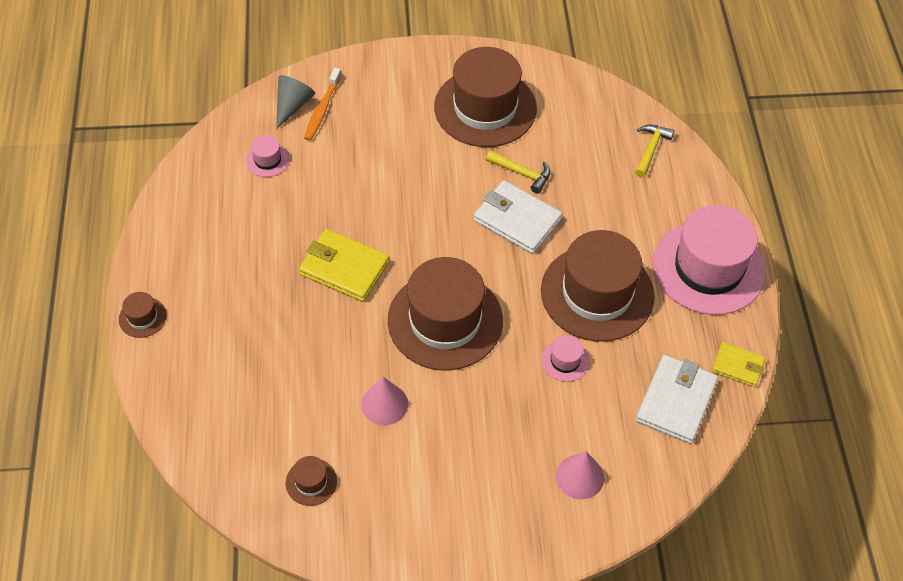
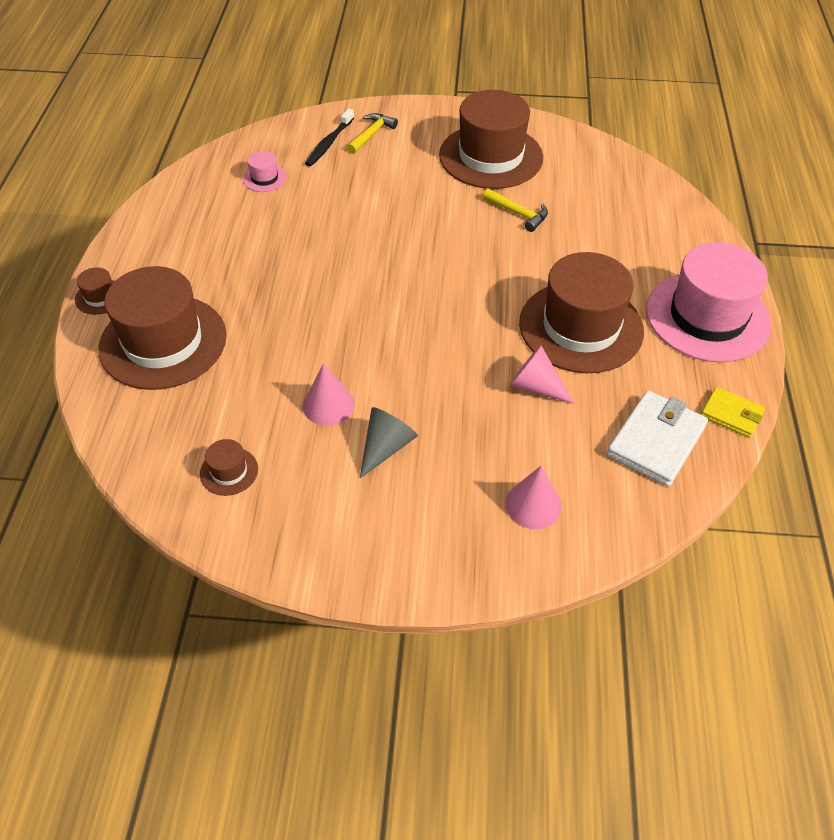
camera: 10 degrees right, 5 degrees down
(292, 105) = (301, 137): grey cone -> grey cone (386, 447)
(322, 109) = (329, 143): orange toothbrush -> black toothbrush
(344, 268) = (317, 276): yellow wallet -> none
(445, 320) = (411, 334): brown hat -> brown hat (163, 342)
(517, 220) = (506, 253): white wallet -> none
(565, 360) = (535, 386): pink hat -> pink cone
(651, 149) = (657, 206): yellow hammer -> yellow hammer (371, 134)

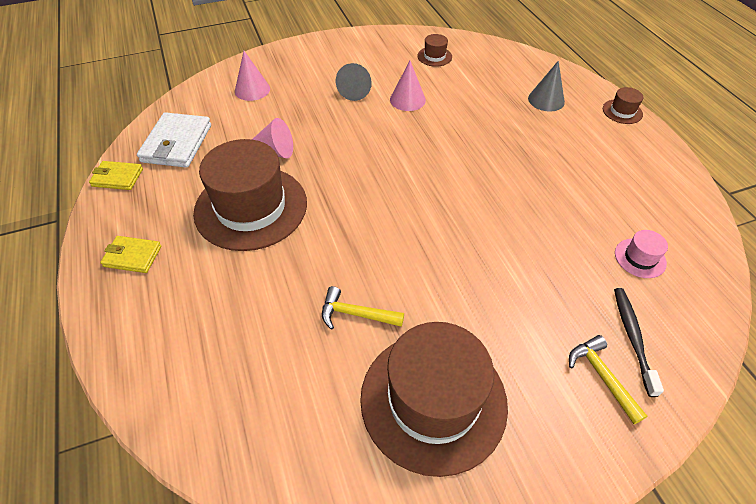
camera: 155 degrees right, 0 degrees up
(163, 342) = (546, 100): brown hat -> grey cone
(371, 134) = (602, 376): yellow hammer -> yellow hammer turned 150 degrees clockwise
(707, 317) = (132, 256): pink hat -> yellow wallet

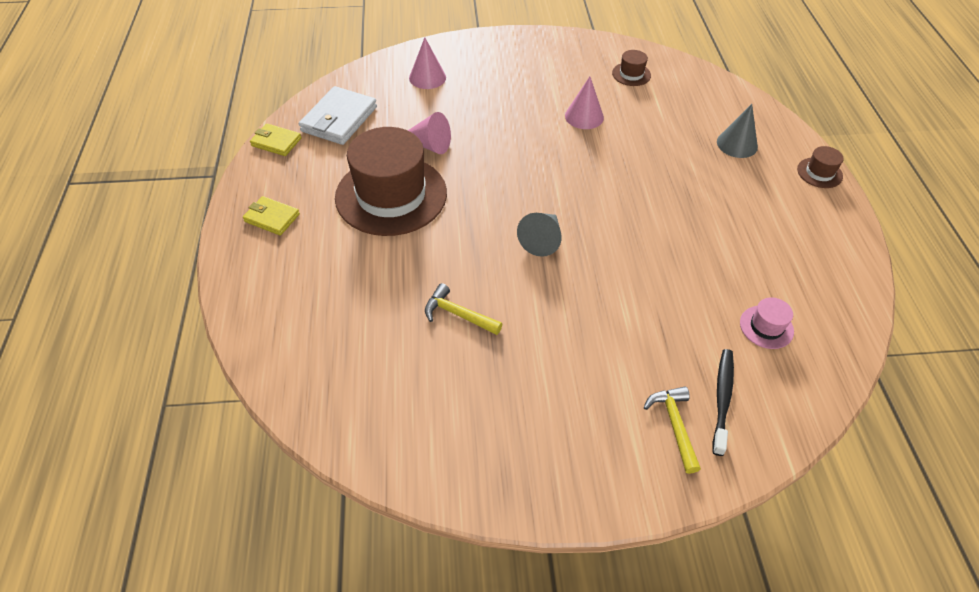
camera: 15 degrees right, 0 degrees up
(355, 90) = (533, 97): grey cone -> grey cone (542, 240)
(433, 400) = (503, 405): brown hat -> none

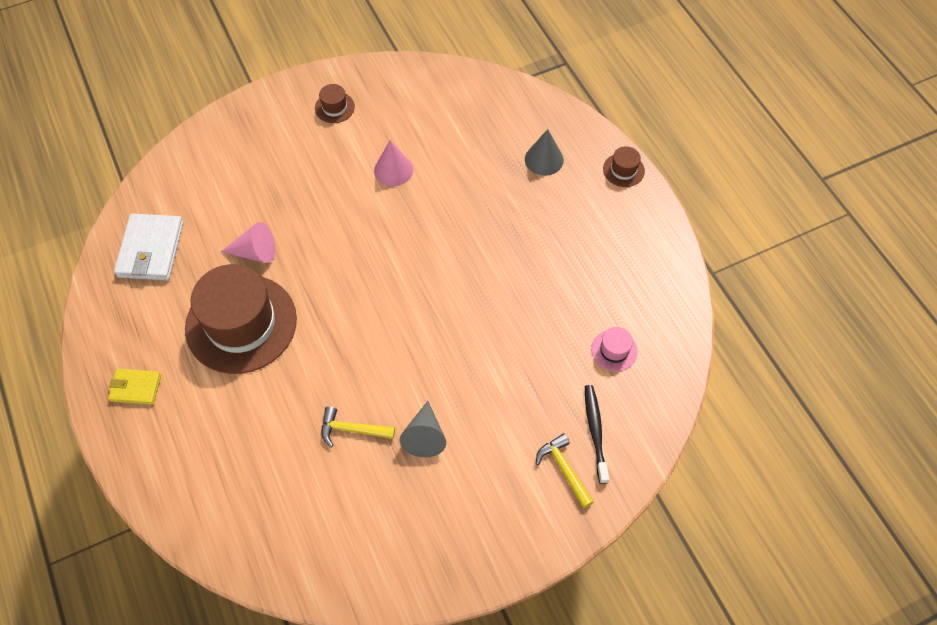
camera: 20 degrees left, 10 degrees up
(276, 142) = (98, 298): yellow wallet -> none
(427, 77) = (220, 168): pink cone -> none
(542, 240) = (400, 326): grey cone -> grey cone (425, 436)
(631, 74) = (423, 102): brown hat -> brown hat (334, 107)

